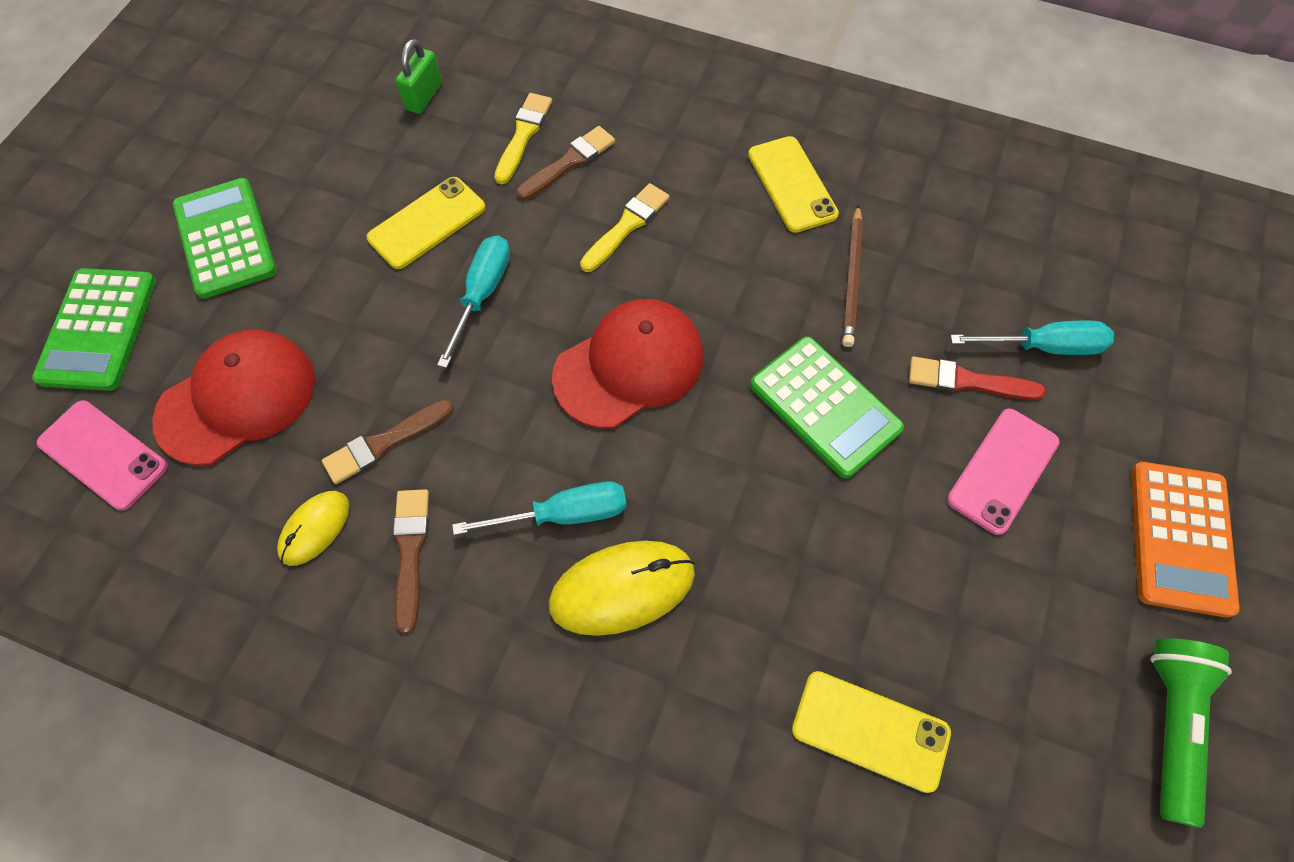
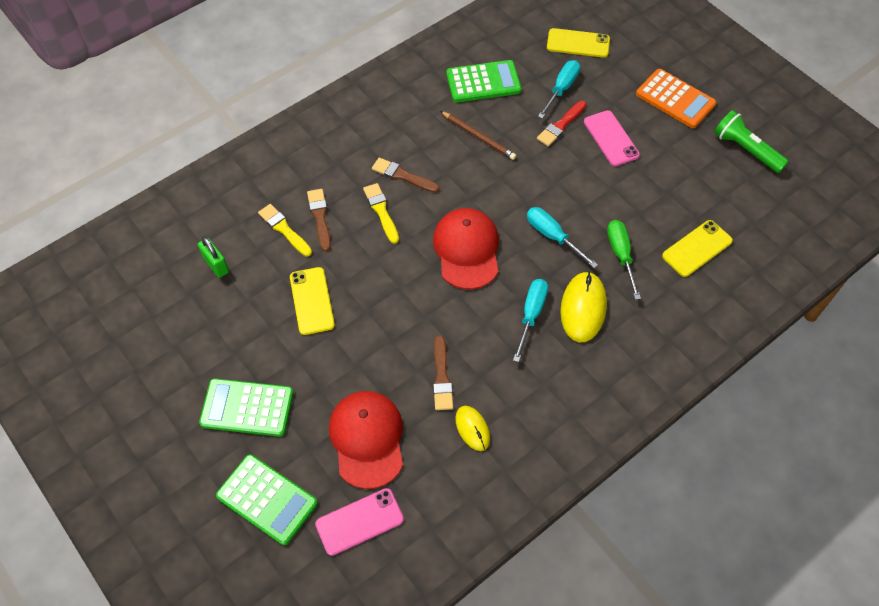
camera: 60 degrees left, 5 degrees down
(410, 551) = (511, 389): brown brush -> brown brush (402, 176)
(482, 294) = (379, 294): turquoise screwdriver -> turquoise screwdriver (552, 236)
(767, 601) = (621, 255): none -> green screwdriver
(792, 184) = (406, 130): yellow phone -> yellow phone (578, 43)
(824, 407) = (540, 184): green calculator -> green calculator (483, 82)

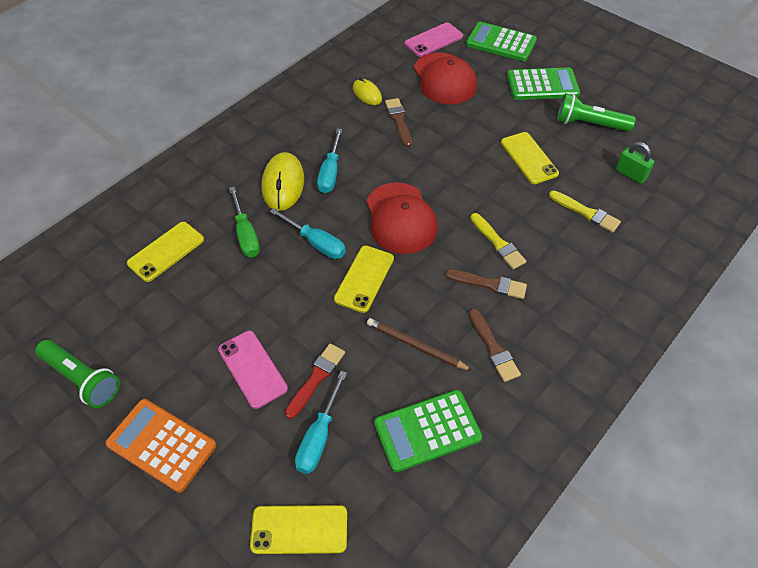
camera: 170 degrees right, 5 degrees down
(222, 337) = (589, 124): none -> green flashlight
(320, 217) = (557, 229): brown brush -> brown brush (493, 348)
(512, 196) = (364, 279): none -> yellow phone

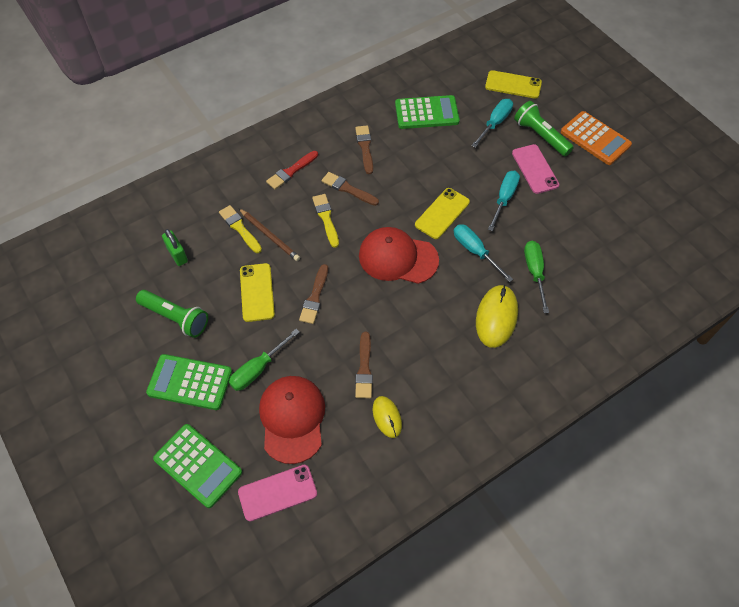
camera: 165 degrees left, 5 degrees up
(82, 379) = (655, 187): green flashlight -> green flashlight (540, 136)
(166, 251) = (604, 271): yellow phone -> none
(316, 378) = (491, 155): red brush -> red brush (291, 171)
(330, 173) = (449, 319): turquoise screwdriver -> turquoise screwdriver (504, 198)
(400, 218) = (398, 258): red cap -> red cap turned 75 degrees counterclockwise
(416, 346) = (418, 160): brown pencil -> brown pencil (270, 236)
(470, 165) = (315, 297): none -> brown brush
(491, 103) = (258, 369): none -> green screwdriver

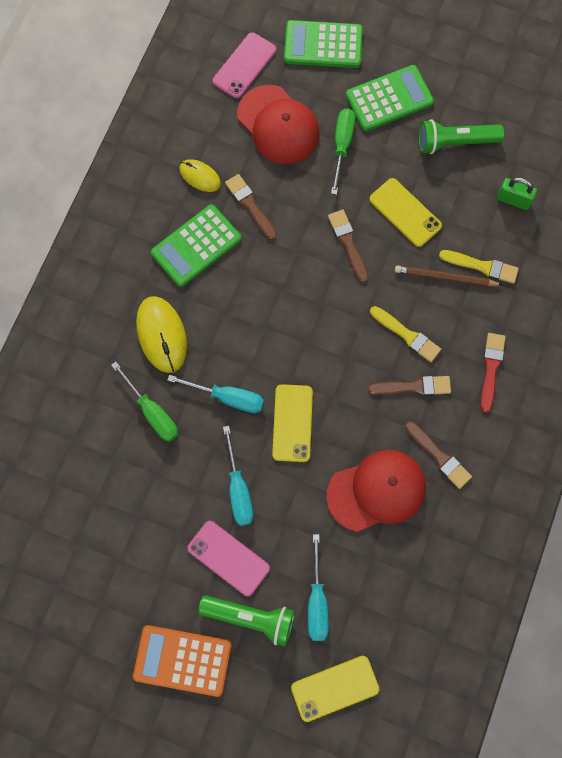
camera: 145 degrees right, 15 degrees up
(398, 258) = (301, 338): red cap -> red cap (377, 491)
(426, 113) = (408, 560): green calculator -> green calculator (196, 246)

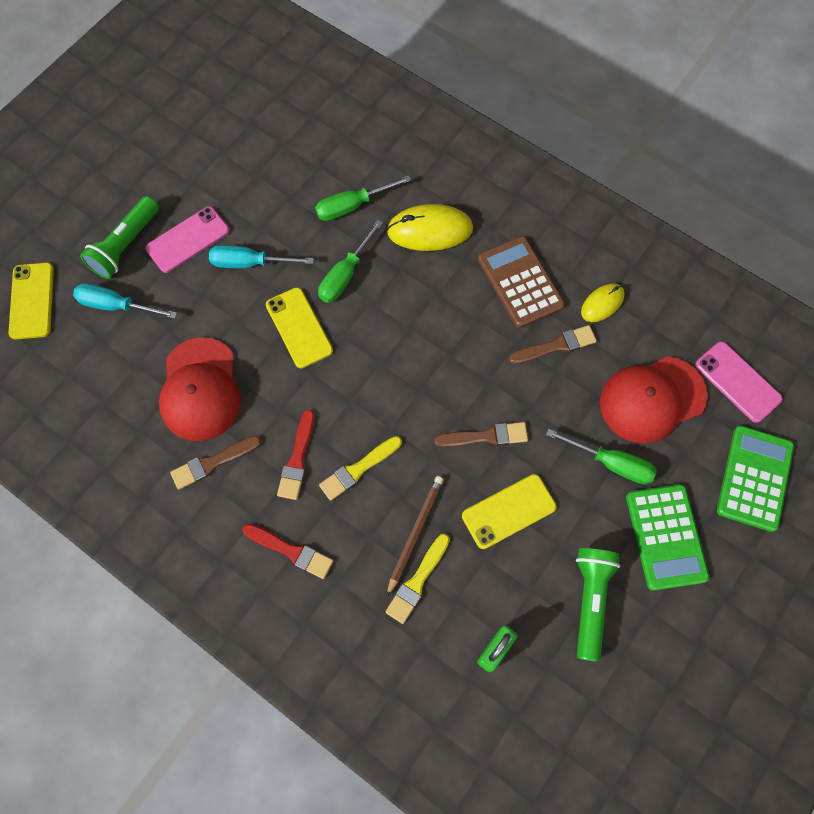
camera: 105 degrees right, 5 degrees down
(182, 660) = (113, 183): orange calculator -> none
(196, 246) = (520, 282): green calculator -> brown calculator
(228, 397) = (345, 275): turquoise screwdriver -> green screwdriver
(292, 423) = (299, 327): yellow phone -> yellow phone turned 45 degrees clockwise
(413, 387) = (297, 459): brown brush -> red brush

